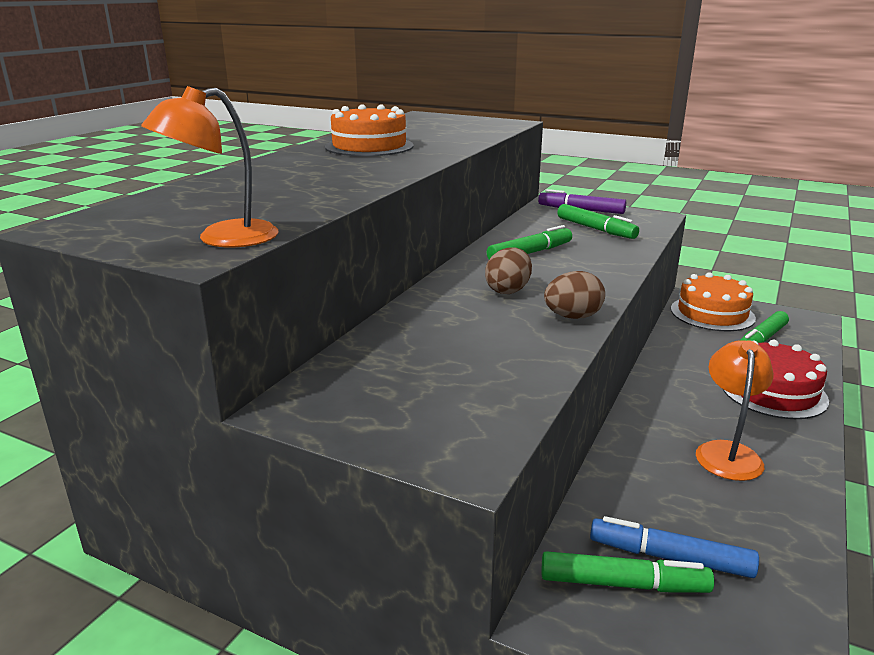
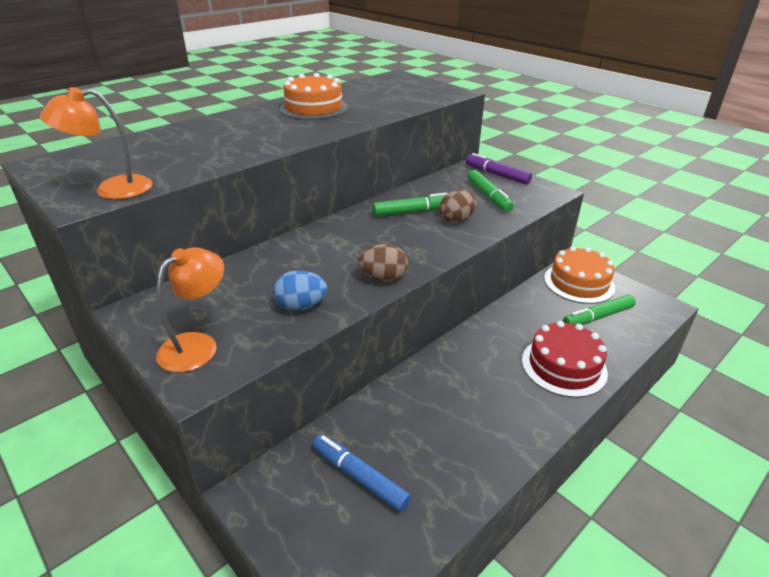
camera: 20 degrees right, 10 degrees up
(508, 290) = (361, 244): brown egg -> brown egg (456, 220)
(509, 360) = (301, 306): none -> blue egg
(623, 583) = (311, 485): green marker -> none
(727, 452) = (476, 408): orange lamp -> orange lamp (197, 345)

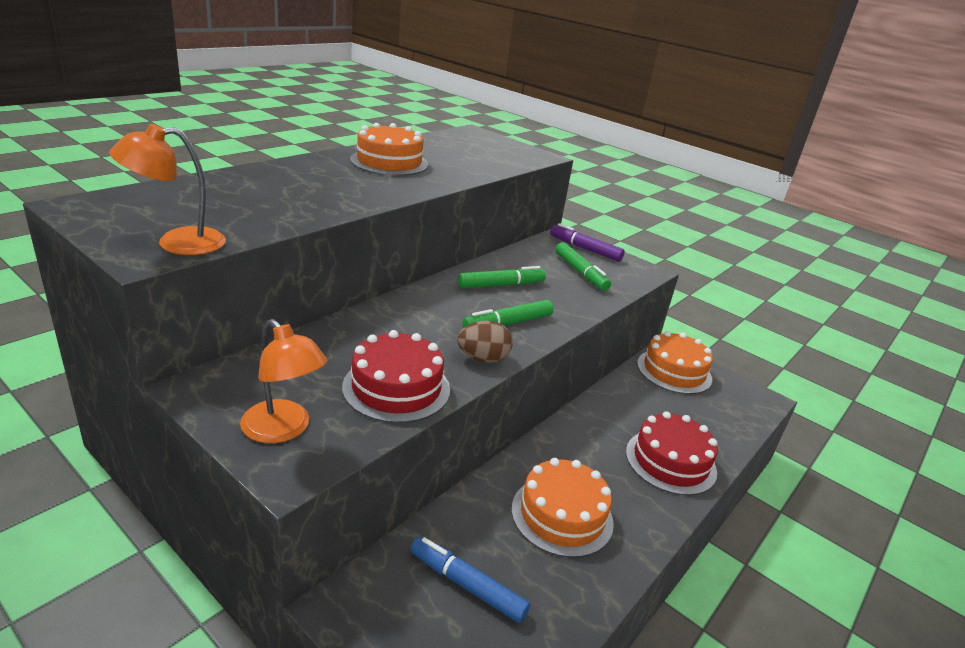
camera: 10 degrees left, 5 degrees down
(197, 345) = (283, 430): orange lamp -> orange lamp turned 105 degrees clockwise
(301, 306) = (396, 388): blue egg -> red cake
(454, 415) = (562, 515): none -> orange cake
(456, 220) = (551, 297): brown egg -> none
(597, 317) = (698, 409): green marker -> green marker (508, 323)

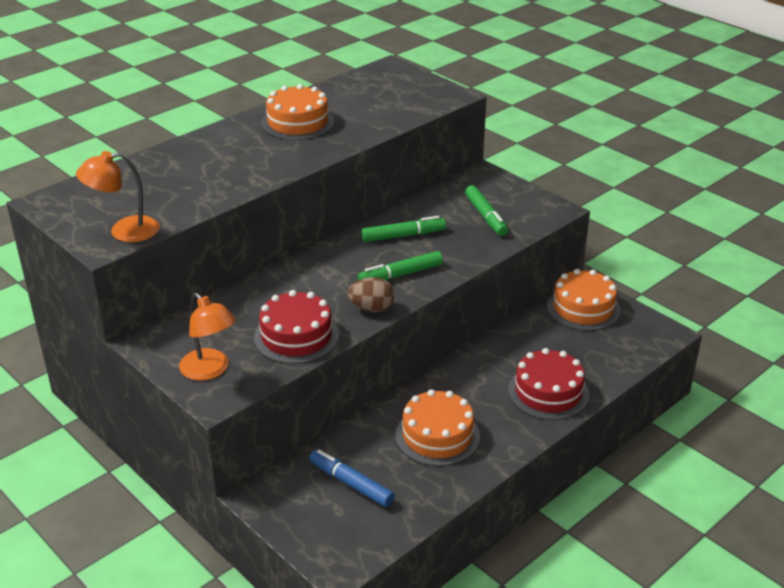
camera: 10 degrees right, 5 degrees up
(585, 249) = (499, 188): purple marker -> none

